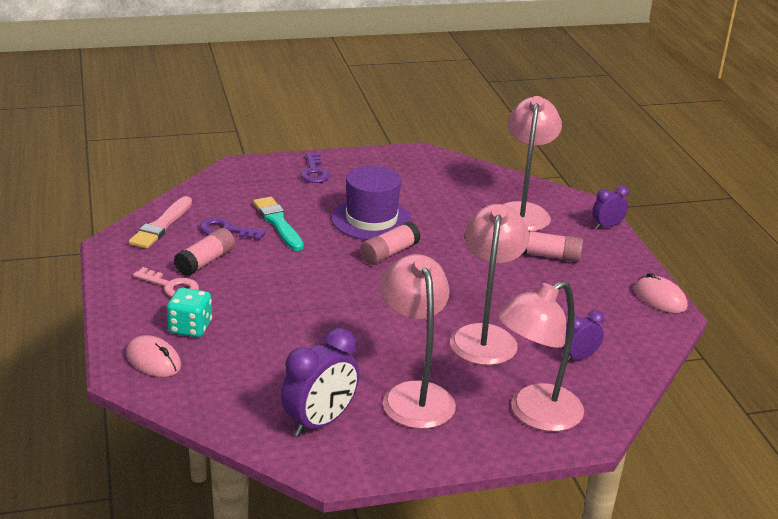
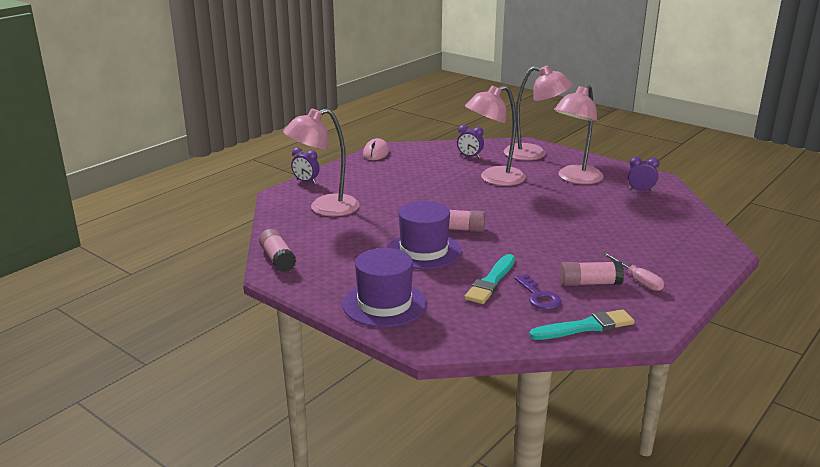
camera: 125 degrees left, 5 degrees down
(153, 360) = (702, 248): pink mouse -> none
(161, 225) = (585, 327): pink brush -> turquoise brush
(171, 286) = (637, 280): pink key -> pink screwdriver
(190, 328) = (656, 253): turquoise dice -> none
(314, 172) = (384, 304): purple key -> purple hat
(320, 422) = (640, 190): purple clock -> purple clock, size x0.57
(549, 256) = (375, 186): pink glue stick -> pink glue stick (278, 259)

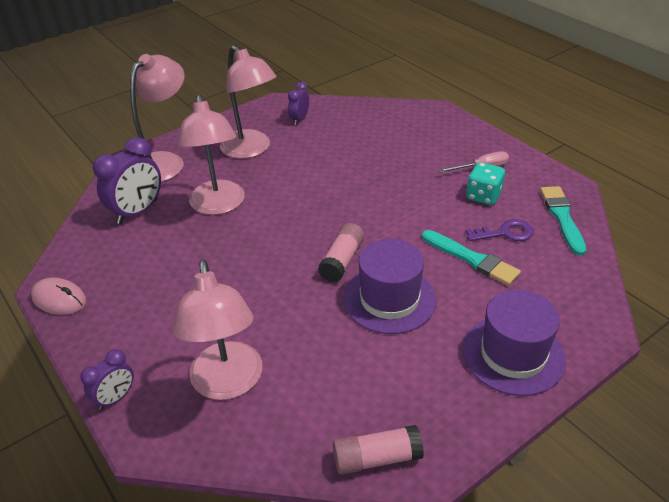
camera: 75 degrees left, 15 degrees up
(469, 156) = (137, 212): purple clock -> purple clock, size x1.75
(589, 283) = (483, 196): pink glue stick -> turquoise dice

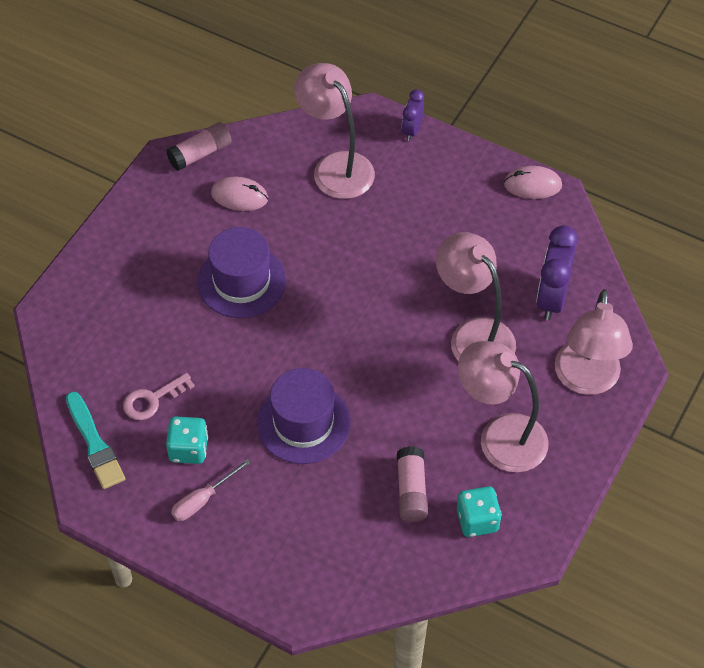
camera: 155 degrees right, 15 degrees up
(299, 119) = (477, 520): purple clock -> turquoise dice
(342, 260) = (304, 308): pink glue stick -> pink glue stick (411, 491)
(352, 385) = (239, 196): none -> pink mouse
(471, 259) = (179, 353): turquoise brush -> none
(505, 233) = (152, 400): purple key -> pink key
(513, 354) = (119, 263): purple hat -> purple hat (303, 423)

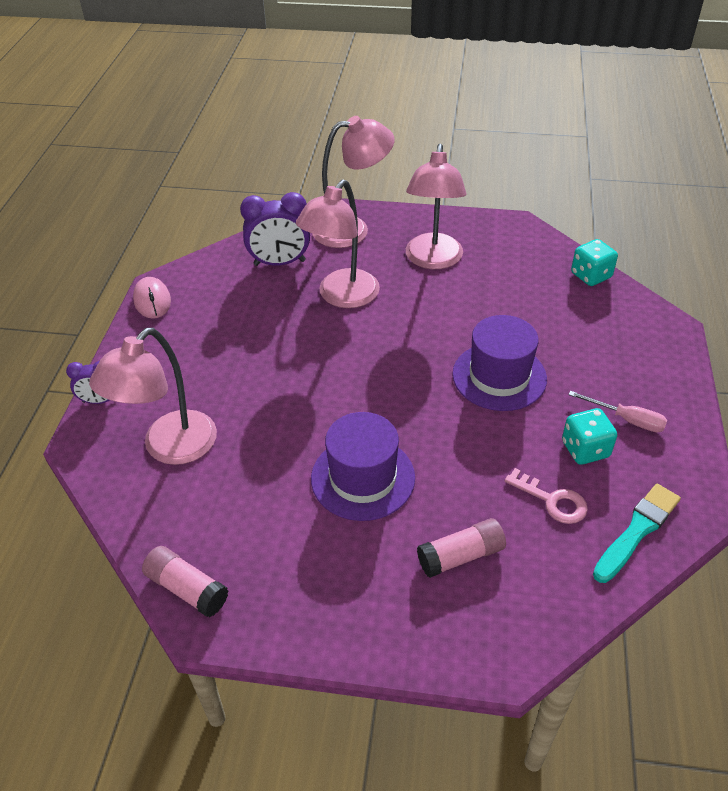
camera: 110 degrees left, 10 degrees down
(239, 196) = (243, 522): pink mouse -> none
(411, 491) = (516, 294): pink glue stick -> pink glue stick (461, 556)
(477, 520) = (515, 254): turquoise dice -> turquoise dice (591, 276)

